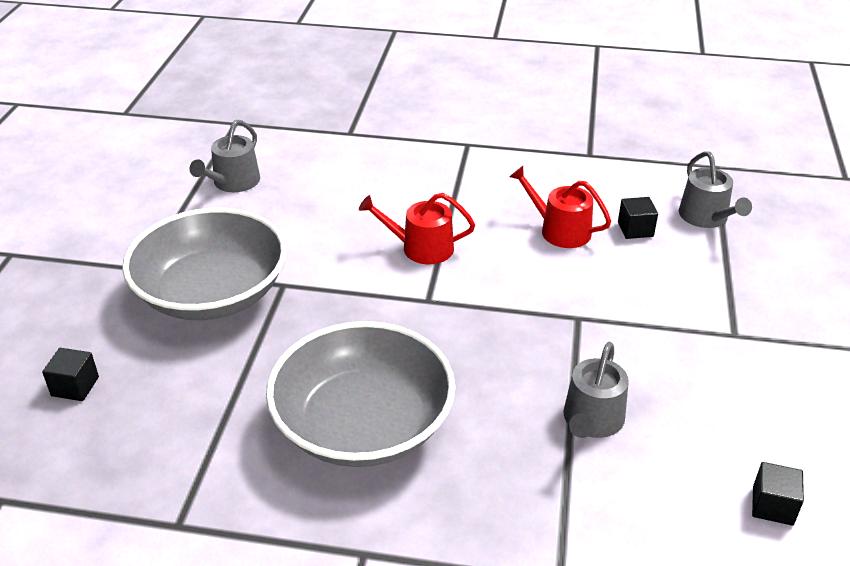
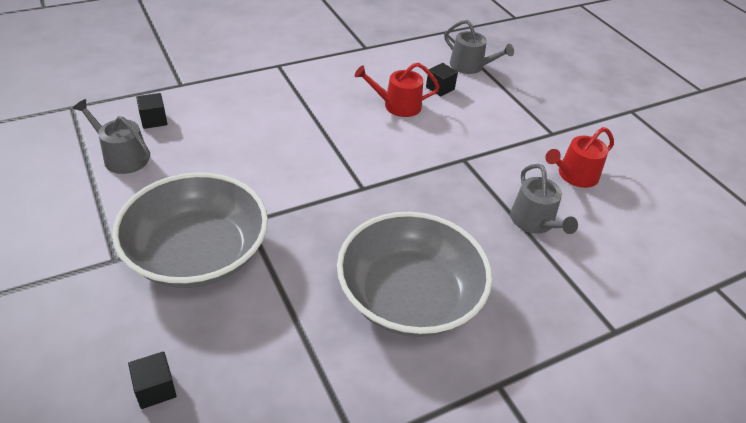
camera: 40 degrees left, 5 degrees up
(233, 183) = (122, 157): grey watering can -> grey watering can turned 135 degrees clockwise
(421, 248) = (321, 152): red watering can -> red watering can (574, 175)
(772, 506) = (662, 225): black cube -> black cube (154, 120)

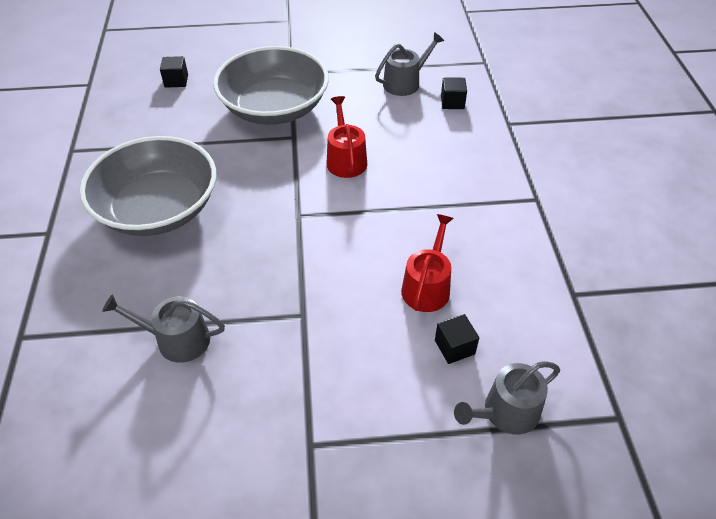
camera: 115 degrees right, 5 degrees up
(574, 175) = (220, 425): red watering can -> red watering can (345, 159)

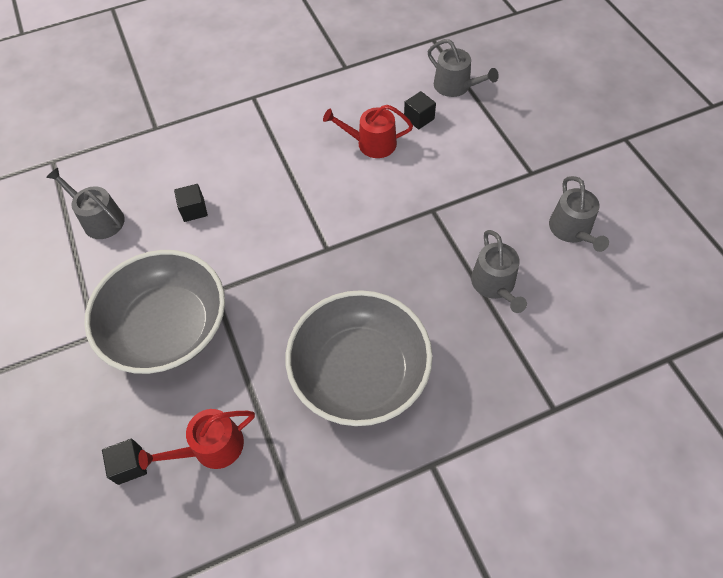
camera: 105 degrees left, 10 degrees up
(199, 453) = (572, 230): none -> grey watering can
(345, 159) = (239, 236): red watering can -> red watering can (211, 447)
(452, 102) = (129, 174): black cube -> black cube (194, 210)

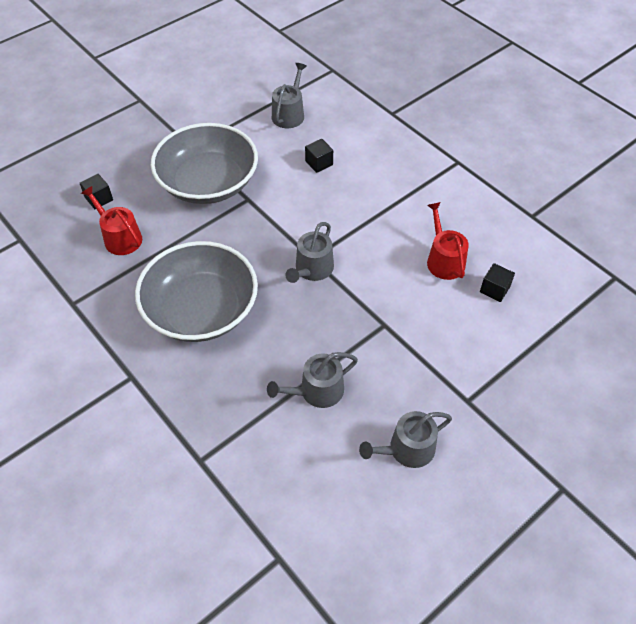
camera: 70 degrees right, 5 degrees down
(456, 86) = (556, 311): grey watering can -> grey watering can (312, 269)

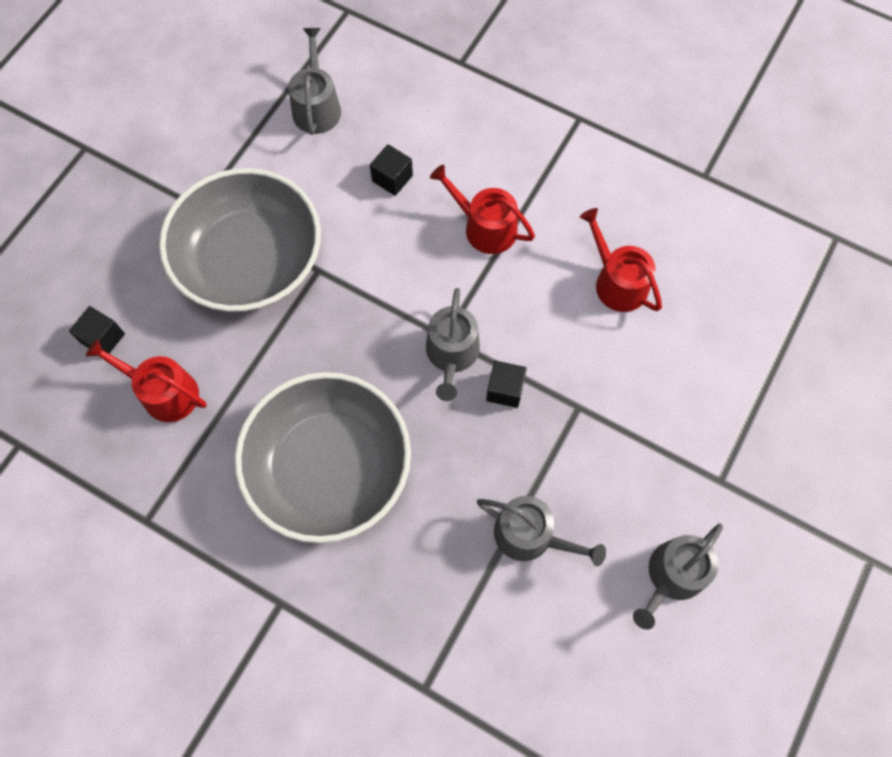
camera: 20 degrees left, 15 degrees up
(317, 391) = (531, 535): grey watering can -> grey watering can turned 105 degrees counterclockwise
(367, 205) = (484, 227): none -> red watering can
(494, 289) = (696, 305): black cube -> black cube (505, 389)

